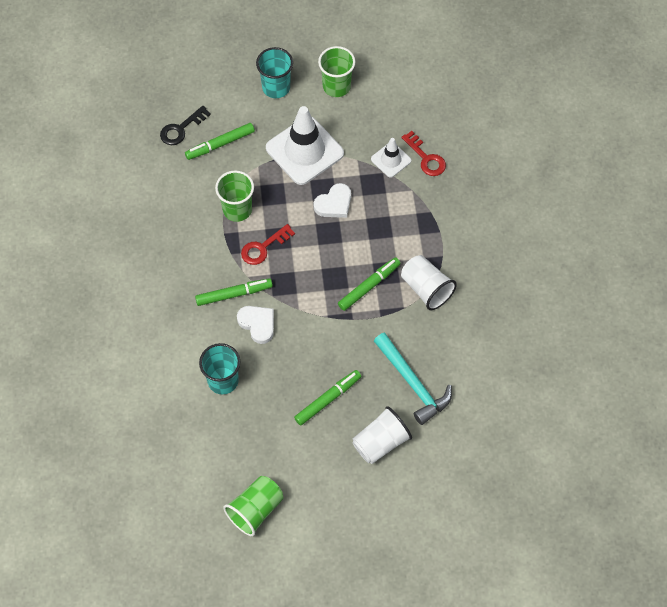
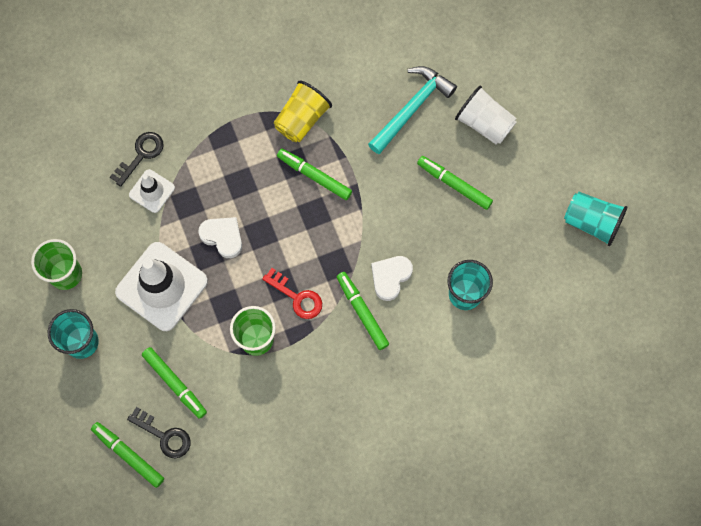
camera: 105 degrees left, 10 degrees up
(175, 102) = (128, 455): none -> green marker
(255, 510) = (591, 222): green cup -> turquoise cup
(426, 158) = (141, 155): red key -> black key
(426, 289) = (302, 119): white cup -> yellow cup

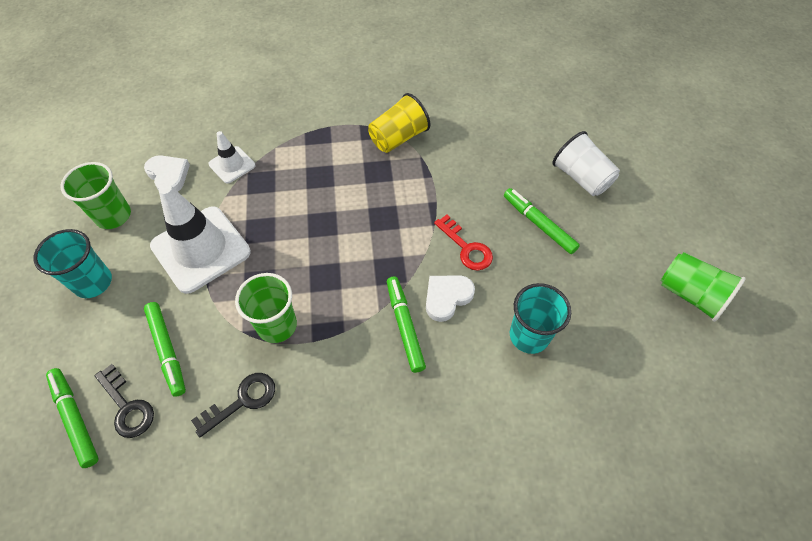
camera: 15 degrees right, 15 degrees down
(141, 155) = (236, 135): black key -> black key (242, 400)
(222, 237) = (282, 218): white heart -> white heart (168, 175)
(297, 297) = (337, 293): red key -> red key (466, 248)
(314, 176) = (395, 186): green marker -> none
(412, 108) = (509, 150): turquoise hammer -> none
(591, 222) = (690, 295): turquoise cup -> green cup

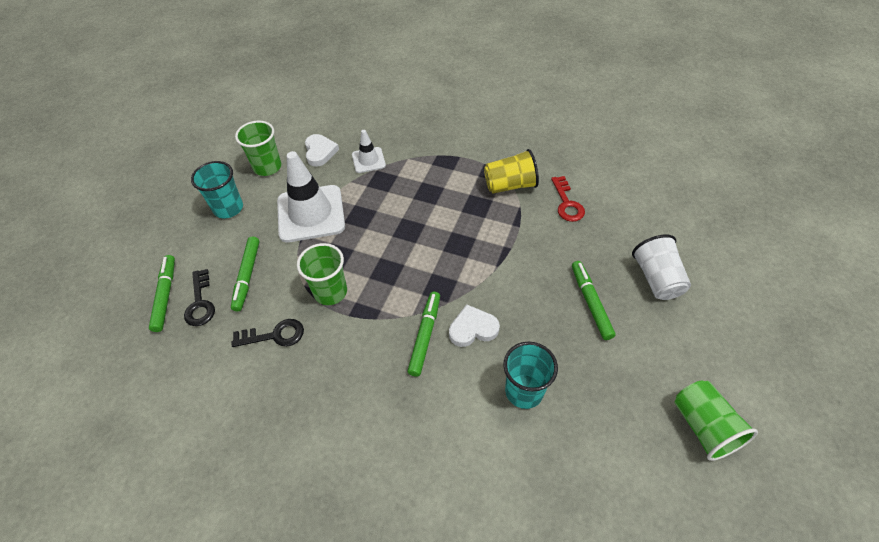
camera: 30 degrees right, 5 degrees down
(466, 248) = (514, 296): red key -> red key (567, 203)

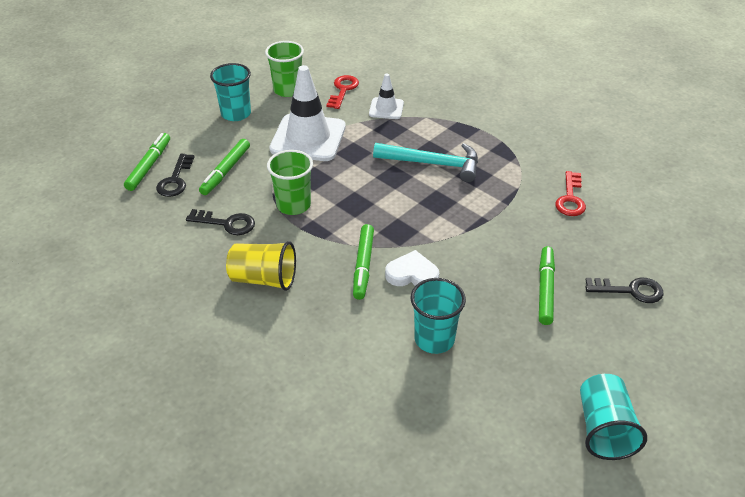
camera: 20 degrees right, 10 degrees down
(320, 152) = (343, 90): white heart -> red key
(425, 336) = (363, 266): green marker -> green marker turned 150 degrees clockwise
(437, 205) = (433, 164): none -> turquoise hammer
(510, 185) = (518, 167): yellow cup -> yellow cup (264, 279)
(656, 279) = (630, 290): white cup -> black key
(703, 427) = (603, 429): green cup -> turquoise cup

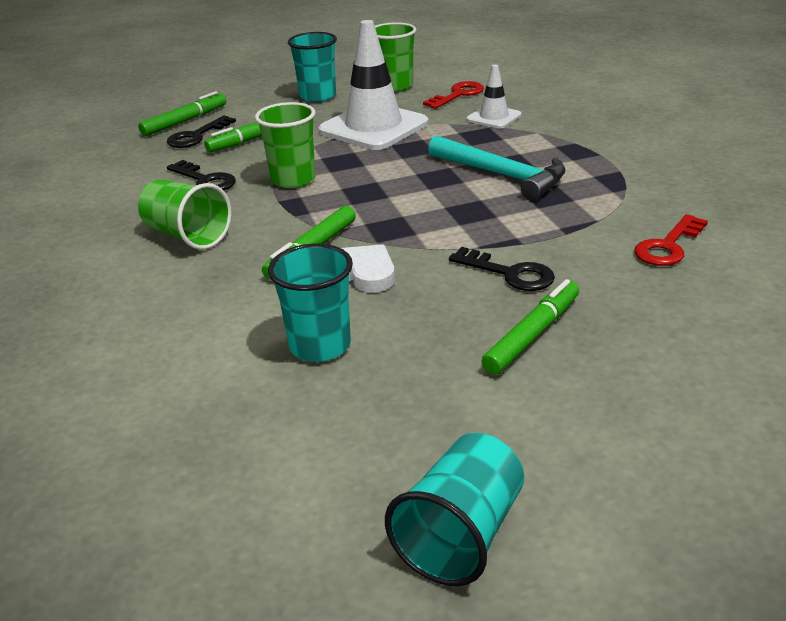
camera: 30 degrees right, 10 degrees down
(264, 279) = (187, 235): yellow cup -> green cup
(630, 290) = (671, 372): black key -> black key (510, 273)

